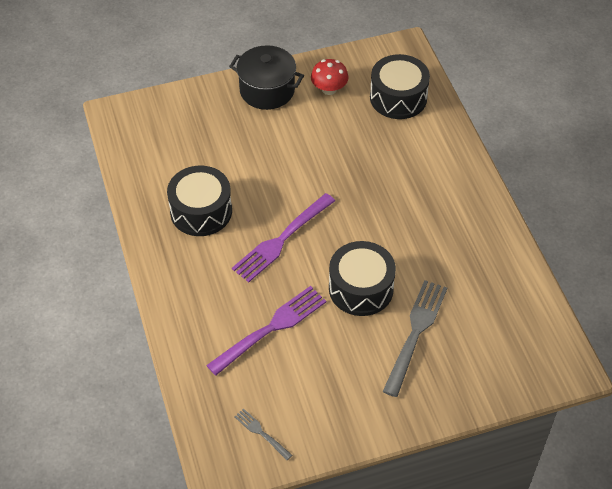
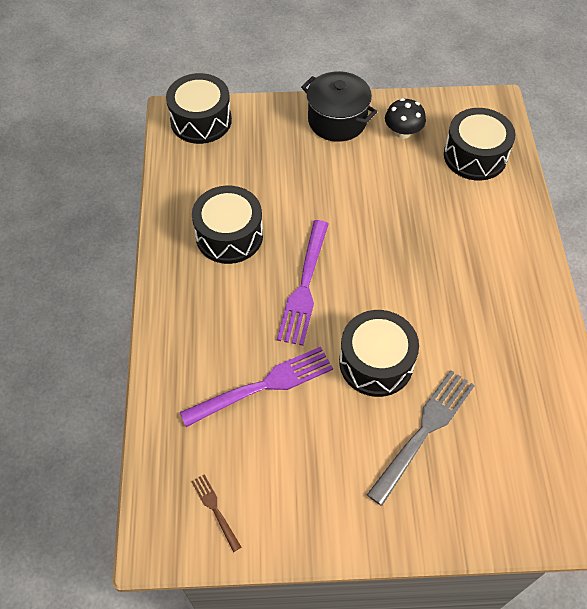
camera: 15 degrees right, 5 degrees up
(141, 115) = (201, 120): none -> black drum
(261, 433) = (215, 509): grey fork -> brown fork
(281, 240) = (304, 286): purple fork -> purple fork turned 45 degrees counterclockwise
(329, 89) = (403, 132): red mushroom -> black mushroom

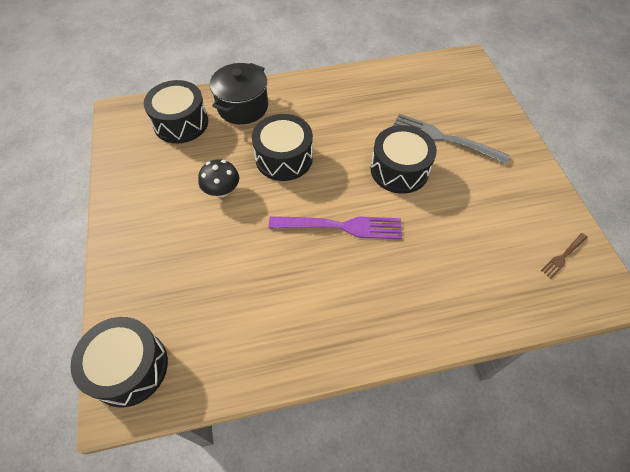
camera: 100 degrees left, 0 degrees up
(229, 236) = (296, 300): black drum -> black drum (284, 158)
(264, 385) = (447, 241): purple fork -> none
(337, 121) = (135, 227): black pot -> black pot (242, 107)
(403, 132) = (152, 173): black mushroom -> black mushroom (222, 190)

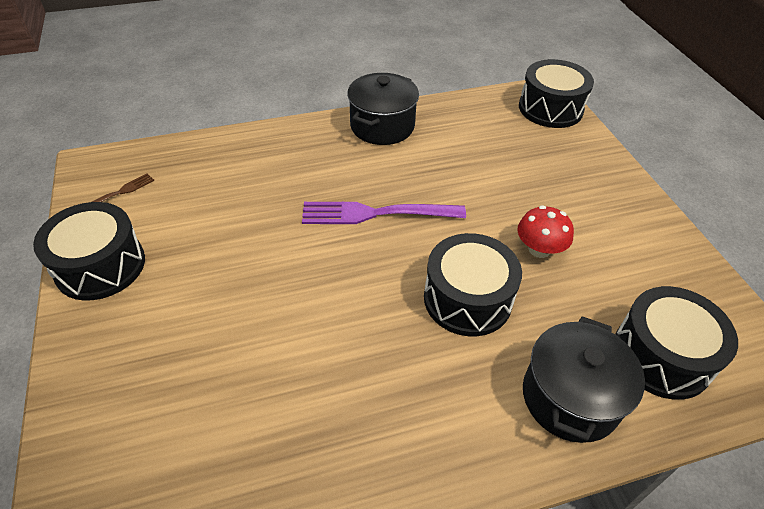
camera: 175 degrees right, 10 degrees down
(222, 190) = (539, 249): black mushroom -> red mushroom
(330, 341) = (382, 126): none -> black pot
(399, 170) = (292, 287): black drum -> black drum (100, 266)
(443, 138) = (206, 345): grey fork -> none

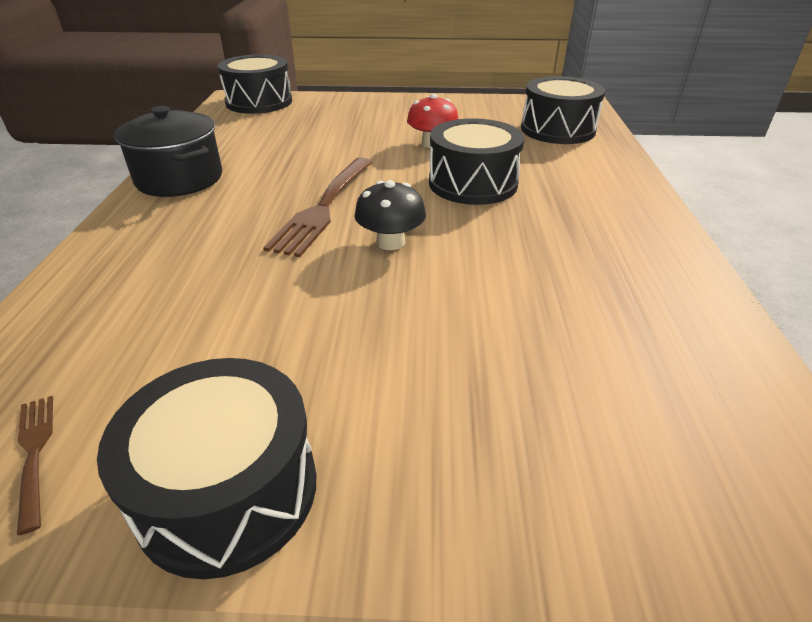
camera: 70 degrees left, 10 degrees down
(339, 267) = (390, 242): none -> black mushroom
(375, 213) = (324, 207): purple fork -> brown fork
(570, 397) = (589, 166): black pot -> none

